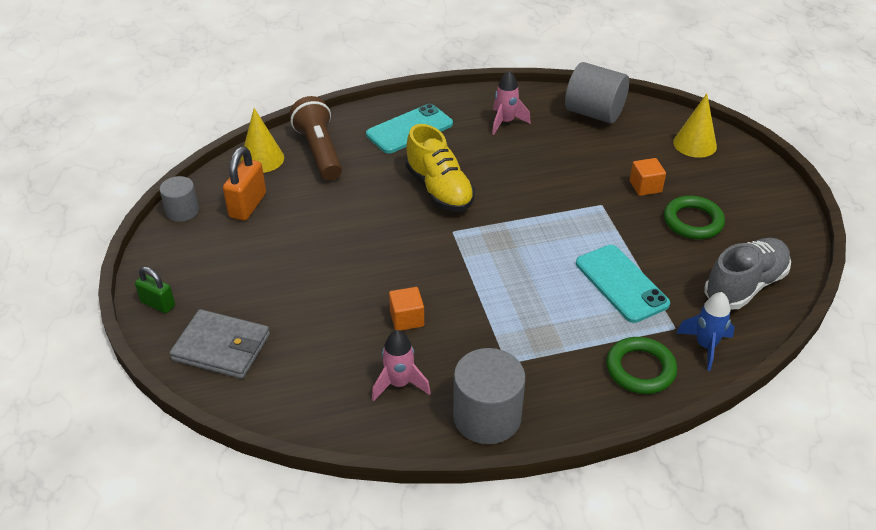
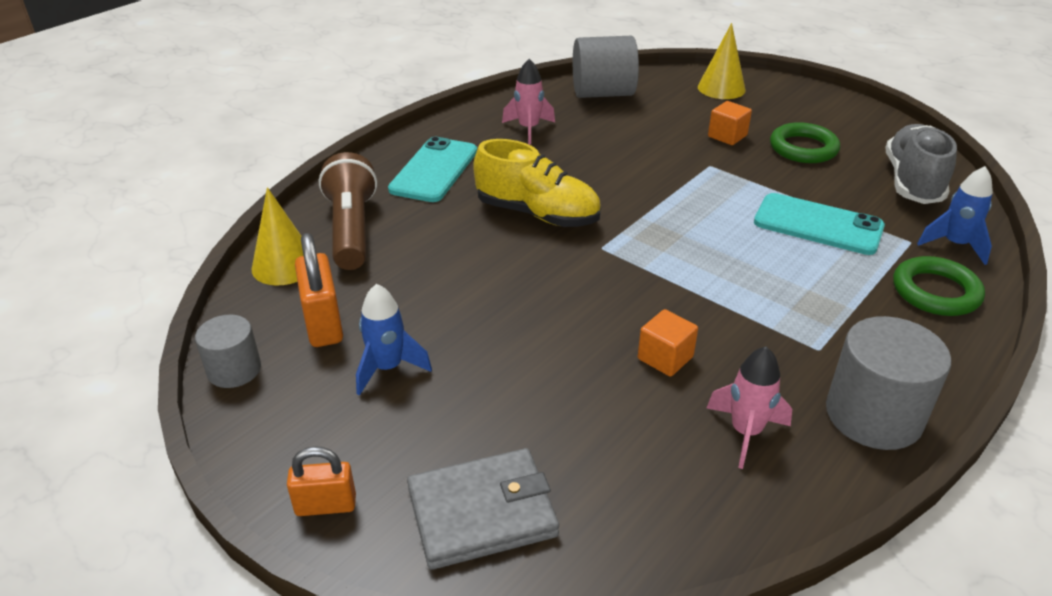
camera: 35 degrees left, 5 degrees down
(158, 304) = (326, 505): green padlock -> orange padlock
(254, 248) = (388, 368): none -> blue rocket
(319, 151) = (351, 229): brown flashlight -> brown flashlight turned 45 degrees clockwise

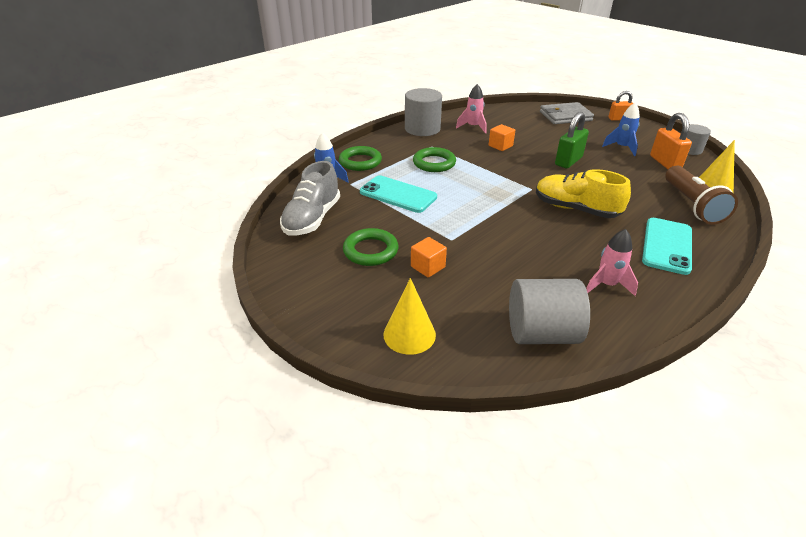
camera: 175 degrees left, 0 degrees up
(522, 317) = (568, 161): none -> green padlock
(790, 296) = (434, 163): none -> green ring

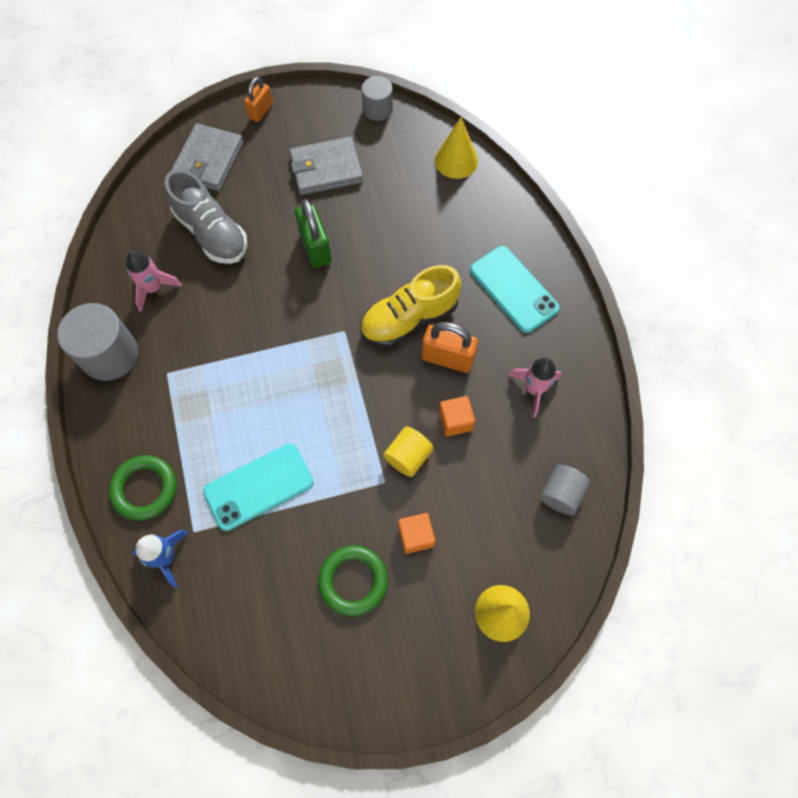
camera: 60 degrees left, 30 degrees up
(312, 219) = (246, 618): grey shoe -> grey shoe (211, 233)
(434, 163) = (214, 399): green ring -> none
(480, 243) = (408, 456): none -> yellow cylinder
(500, 146) = (227, 292): orange cube -> orange cube (455, 421)
(541, 333) = (561, 494): grey cylinder -> grey cylinder, size x0.59
(621, 148) = (326, 169): blue rocket -> grey wallet
(665, 163) = (385, 157): orange padlock -> orange padlock (447, 358)
(692, 205) = (470, 207): brown flashlight -> none

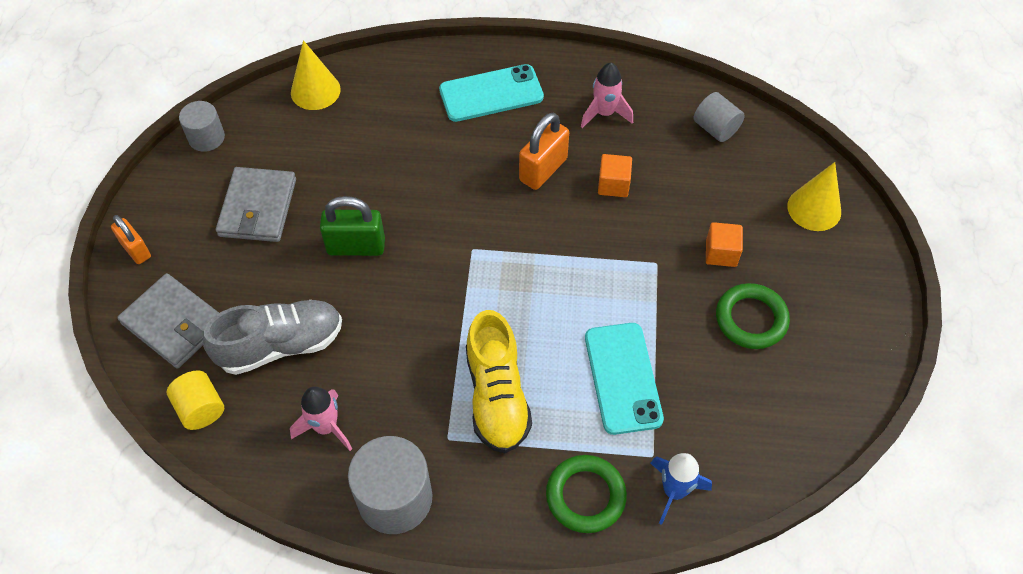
camera: 70 degrees left, 10 degrees down
(408, 456) = (636, 235): yellow cylinder -> yellow cylinder (201, 408)
(409, 319) = (484, 188): yellow shoe -> yellow shoe (497, 396)

